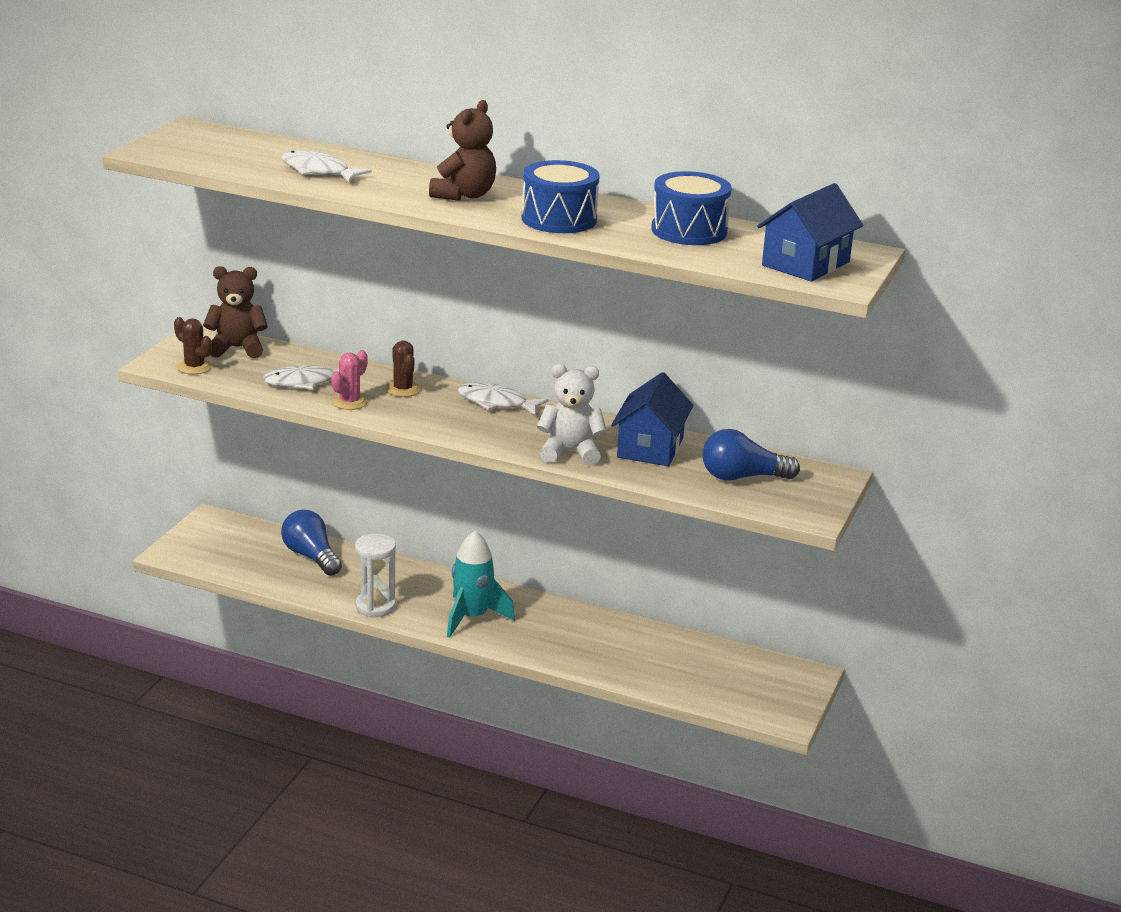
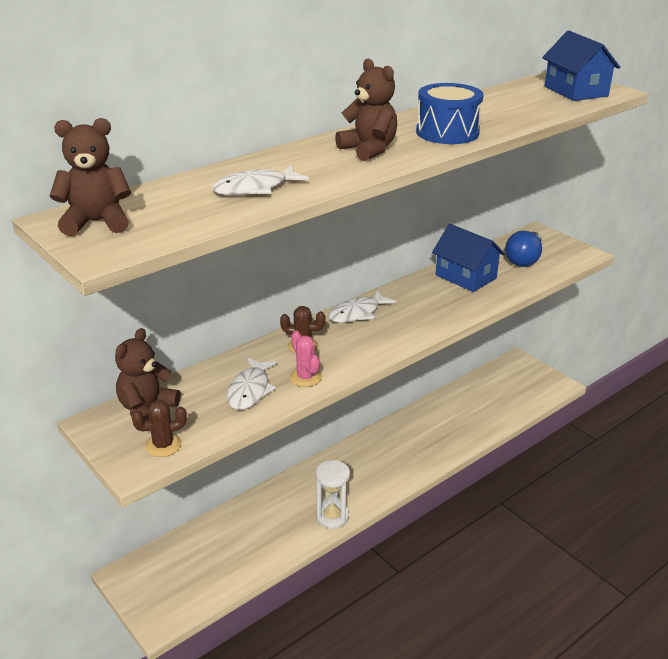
camera: 60 degrees left, 5 degrees up
(198, 138) = (96, 222): none -> brown teddy bear
(311, 556) = (234, 530): blue light bulb -> none
(472, 617) = (378, 472): turquoise rocket -> none
(570, 452) = (455, 306): white teddy bear -> none
(689, 231) = (497, 104): blue drum -> none

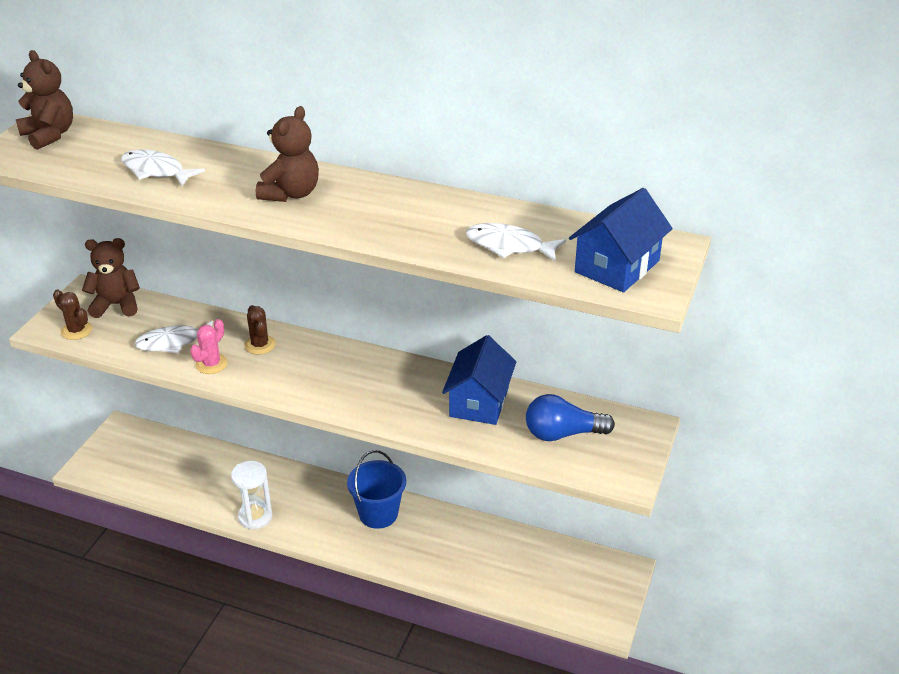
camera: 60 degrees right, 5 degrees up
(357, 313) = (342, 355): white fish -> white fish (509, 246)
(384, 447) = (378, 514): none -> blue bucket
(447, 132) = (379, 220): blue drum -> none

